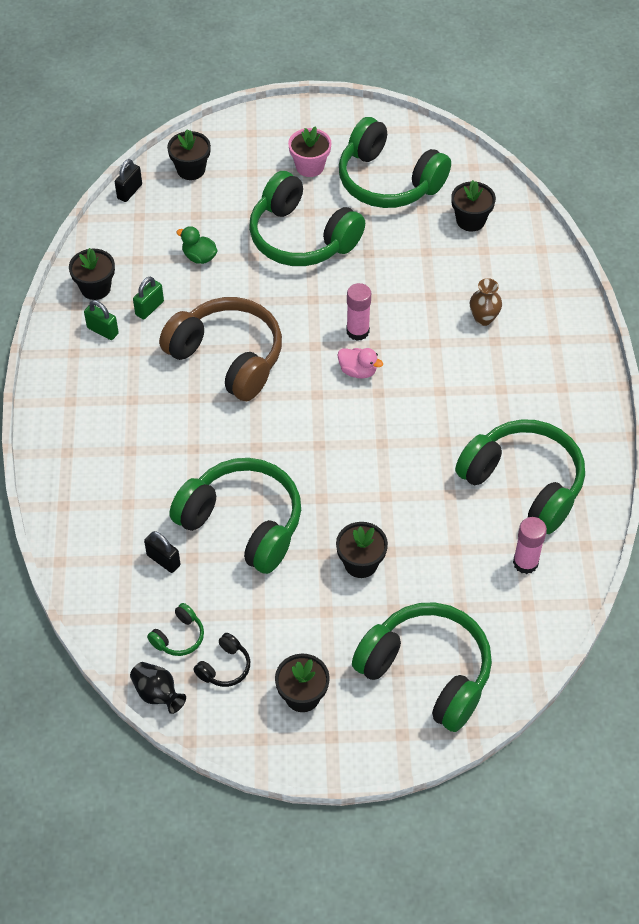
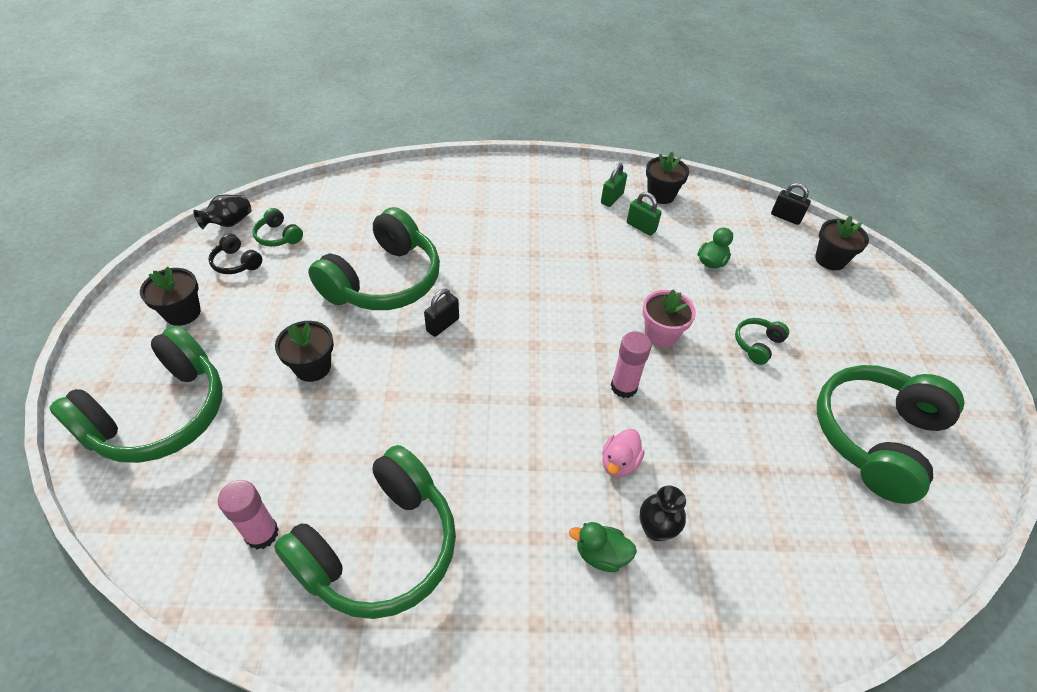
camera: 90 degrees right, 5 degrees down
(163, 560) = (358, 229): black padlock -> black padlock (442, 325)
(227, 358) = (582, 277): brown headphones -> none
(302, 237) = (757, 344): green headphones -> green headphones, size x0.41
(310, 166) = (871, 358): pink flower pot -> pink flower pot (661, 334)
(358, 371) = (566, 383): pink duck -> pink duck (619, 463)
(470, 220) = (833, 532): black flower pot -> none
(483, 318) = (655, 529): brown vase -> black vase
(507, 351) = (601, 554): none -> green duck

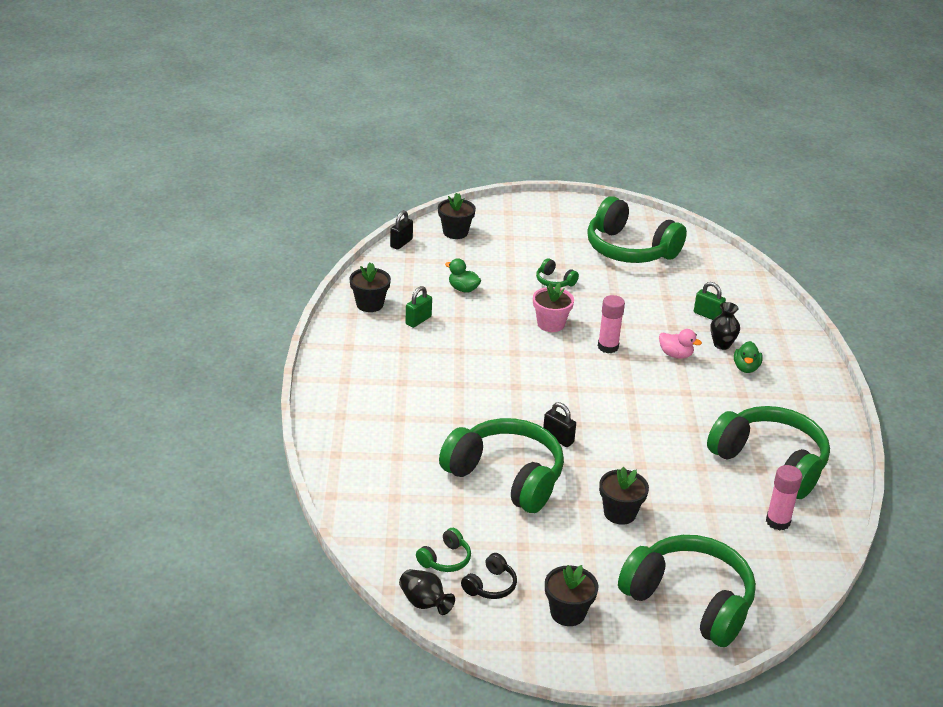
camera: 90 degrees left, 15 degrees down
(612, 198) = (375, 333): green padlock -> green padlock (707, 315)

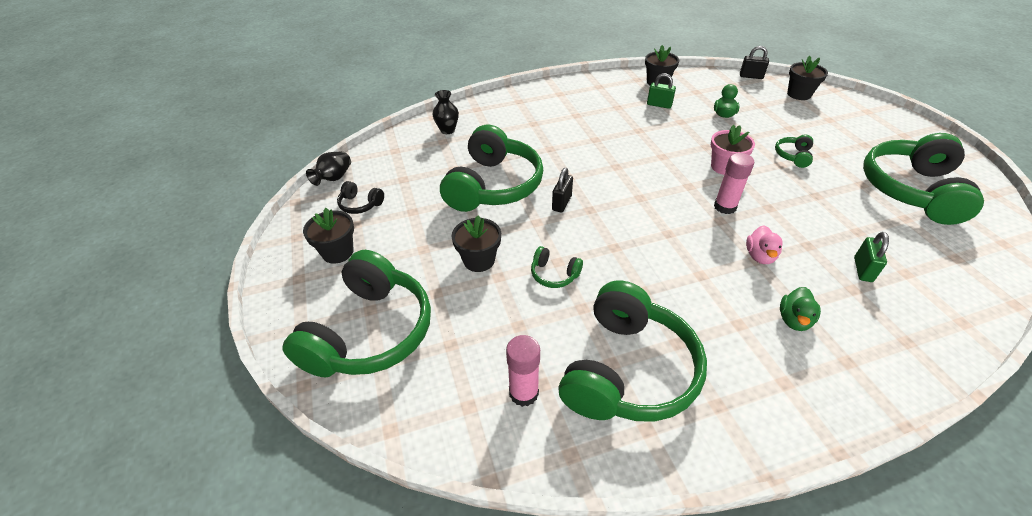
camera: 75 degrees right, 10 degrees up
(445, 559) = (383, 177): green headphones -> green headphones (554, 274)
(722, 345) = (818, 291): black vase -> black vase (447, 130)
(746, 368) = (794, 320): green duck -> green duck turned 60 degrees counterclockwise

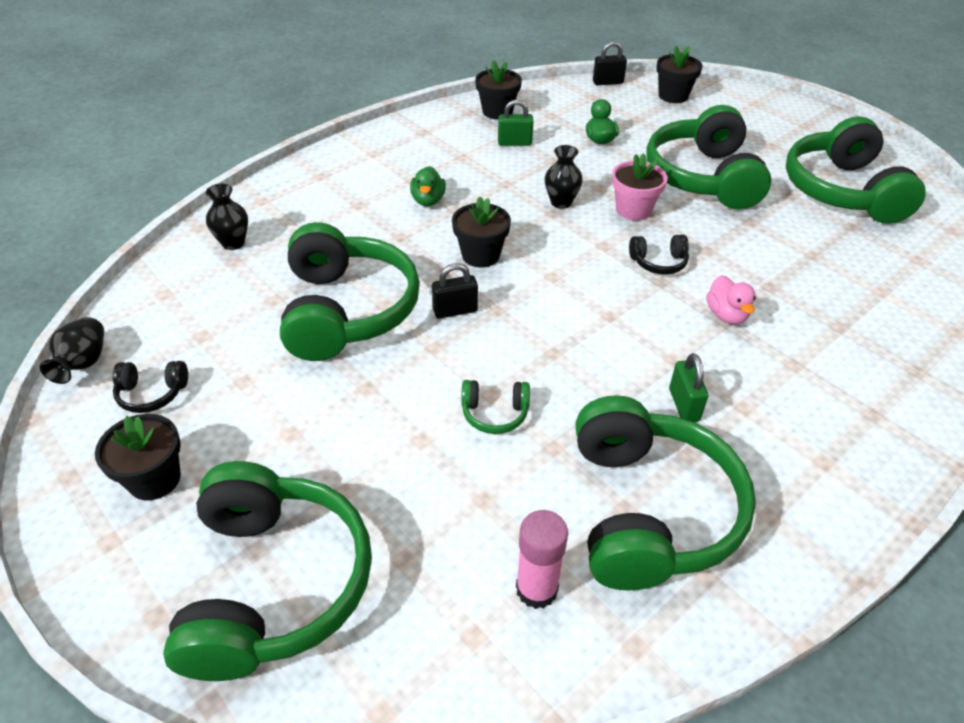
camera: 25 degrees left, 0 degrees up
(479, 260) = (381, 425): black flower pot -> black flower pot (481, 255)
(561, 203) = (455, 311): black padlock -> black padlock turned 75 degrees clockwise
(672, 150) = (561, 202): none -> black vase
(725, 207) = (658, 262): pink glue stick -> black headphones
(793, 156) = (703, 177): green headphones -> green headphones, size x2.42
(794, 320) = (798, 383): green duck -> green duck (428, 200)
(863, 269) = (838, 300): green padlock -> green padlock (684, 405)

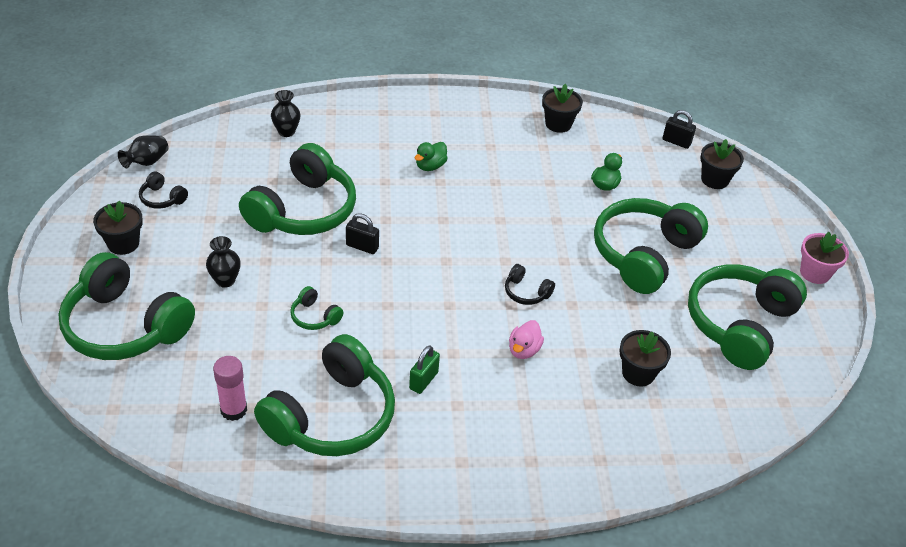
camera: 35 degrees right, 0 degrees up
(273, 584) = (125, 326): green headphones -> green headphones turned 90 degrees clockwise
(481, 255) = (418, 221): black flower pot -> black flower pot (638, 373)
(514, 143) = (539, 155): green padlock -> none
(561, 202) = (515, 215): black vase -> black vase (225, 280)
(633, 210) = (558, 248): pink flower pot -> pink flower pot (815, 273)

